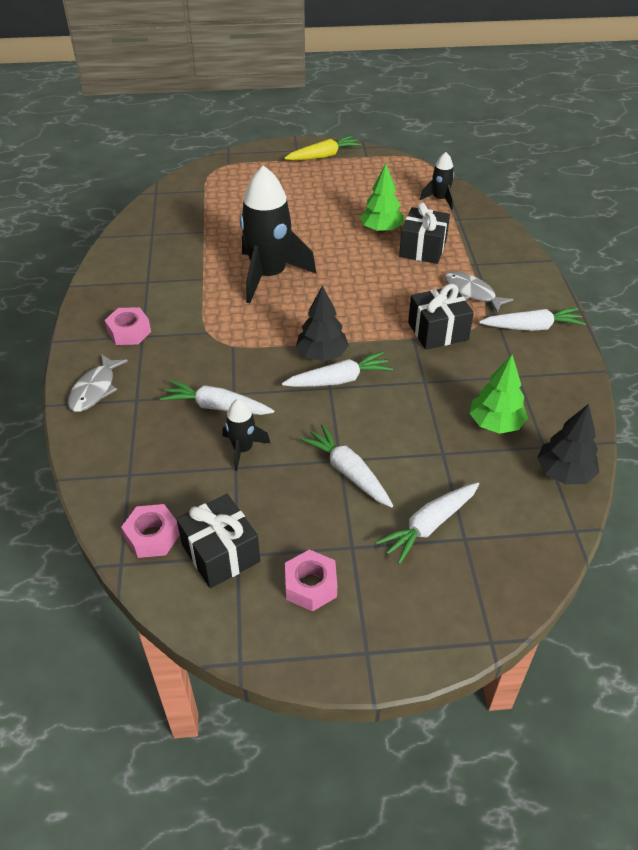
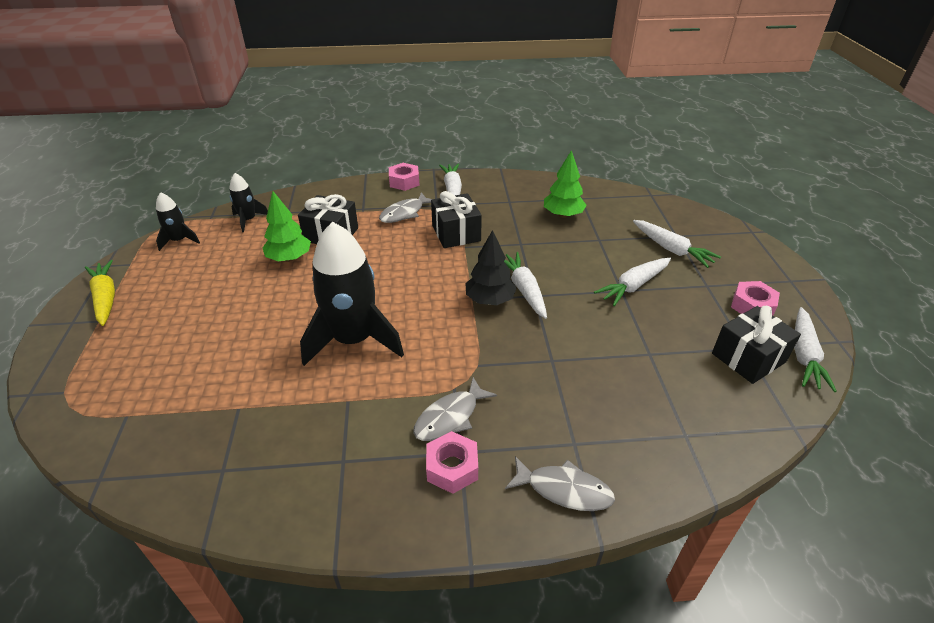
camera: 90 degrees left, 5 degrees down
(152, 536) = (753, 406): pink nut -> pink nut (404, 182)
(177, 330) = (450, 417): none -> grey fish
(216, 407) = (573, 372): white carrot -> white carrot (804, 355)
(243, 449) = (626, 349): black rocket -> black rocket (179, 240)
(564, 473) = (603, 193): black tree -> none

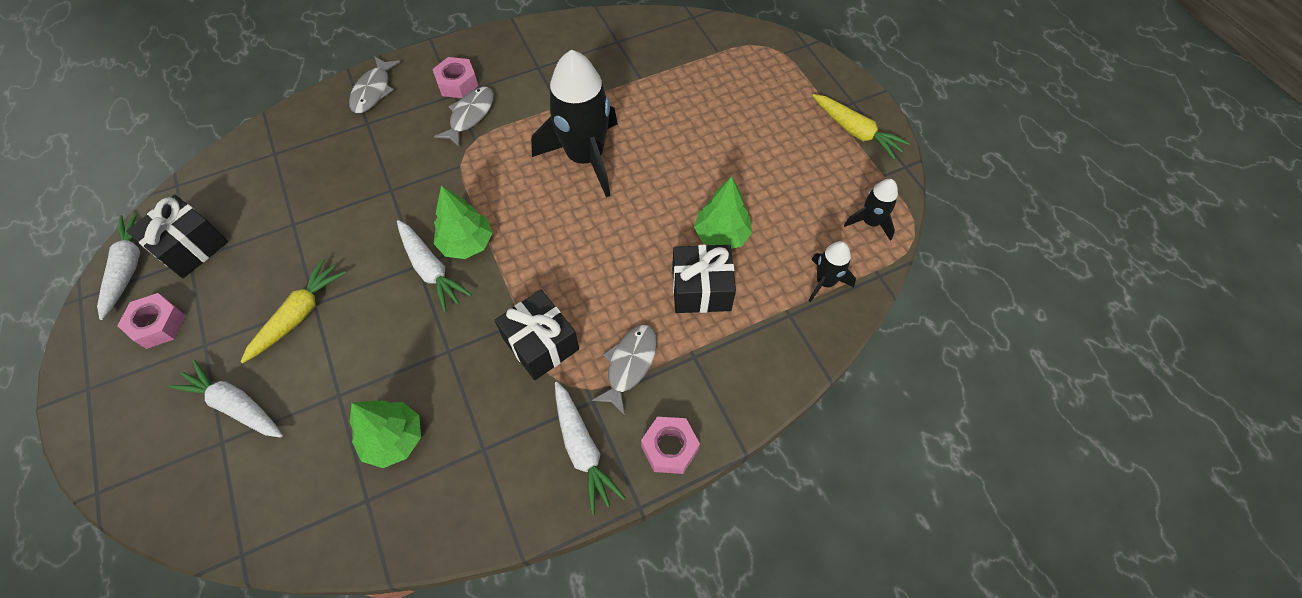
camera: 160 degrees right, 20 degrees up
(489, 300) = (467, 243): black tree -> green tree
(564, 489) = (373, 91): grey fish -> grey fish turned 75 degrees counterclockwise
(633, 286) = (299, 315): white carrot -> yellow carrot

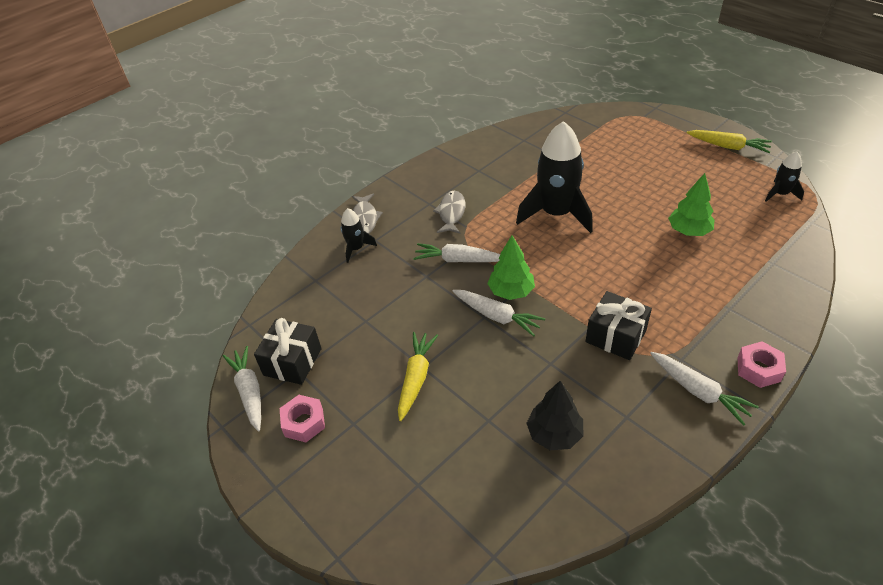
camera: 15 degrees left, 15 degrees down
(235, 405) = (410, 455): white carrot -> white carrot (458, 260)
(394, 439) = (554, 434): green tree -> black tree
(457, 83) = (426, 196): pink nut -> none
(629, 365) = (689, 328): grey fish -> none
(701, 289) = (701, 267): black gift -> none
(825, 282) = (780, 237): black rocket -> black rocket (356, 248)

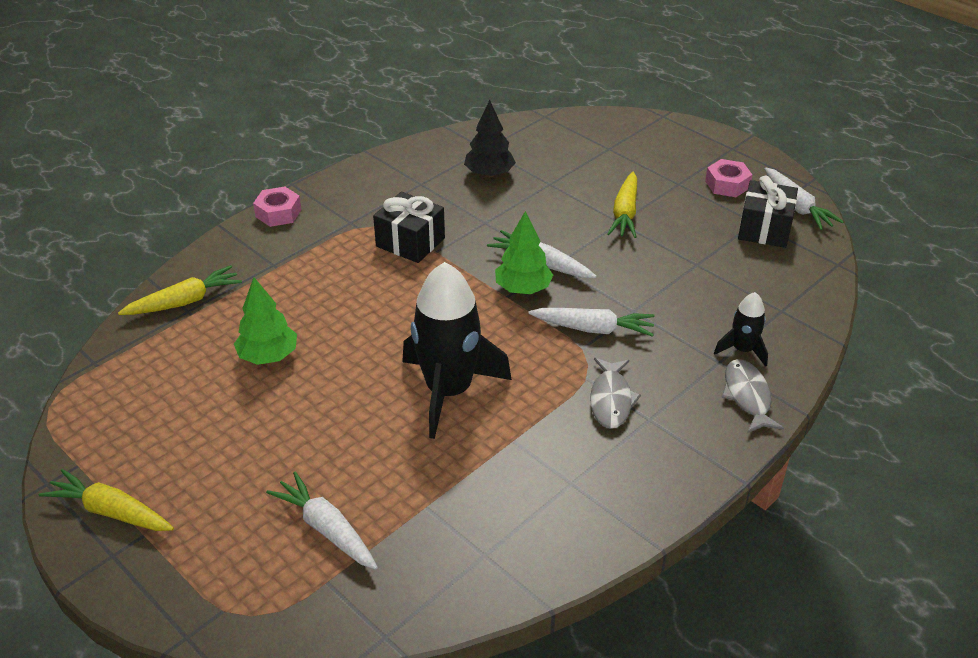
camera: 175 degrees right, 5 degrees down
(699, 392) = (345, 198): white carrot -> white carrot (326, 529)
(780, 194) = (100, 409): black rocket -> none
(781, 271) = (185, 301): none -> yellow carrot

